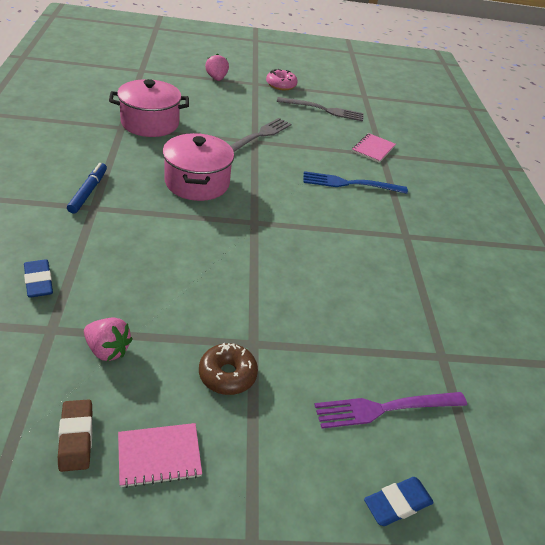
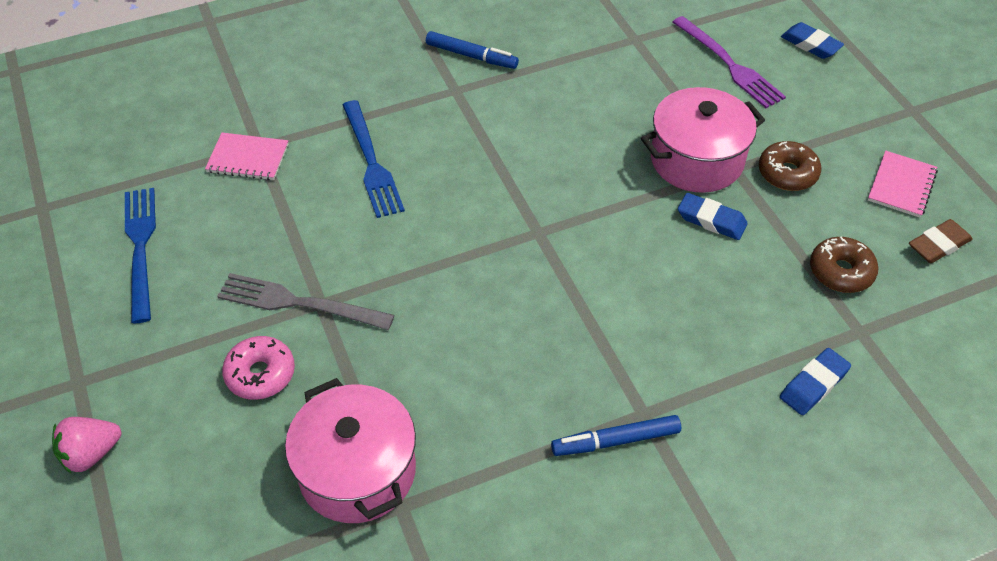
camera: 105 degrees left, 10 degrees up
(107, 350) = (841, 271): pink strawberry -> brown donut
(159, 456) = (901, 185): pink notebook -> pink notebook turned 60 degrees clockwise
(197, 183) = (494, 325): pink pot -> pink pot (696, 160)
(209, 303) = (711, 220): none -> blue eraser
(281, 85) = (62, 339): pink donut -> pink donut (260, 374)
(324, 110) = (141, 247): grey fork -> blue fork
(442, 255) = (471, 56): none -> blue marker

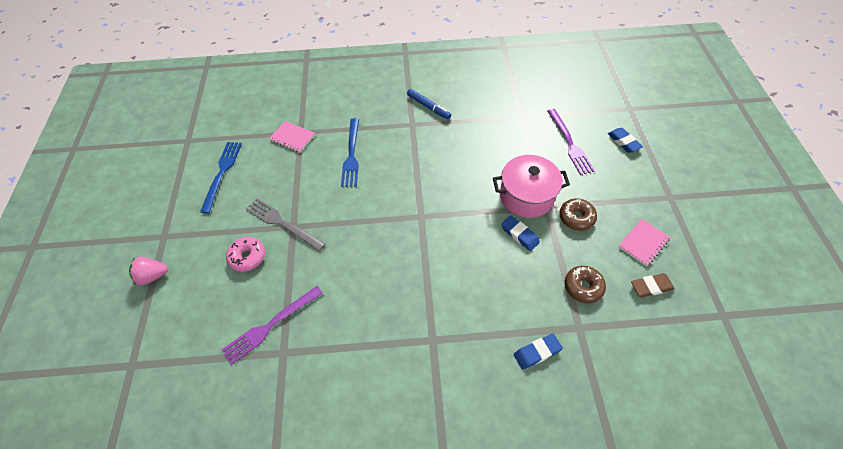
camera: 20 degrees right, 5 degrees up
(357, 471) = (270, 325): pink pot -> purple fork
(615, 440) = (410, 351): blue marker -> none

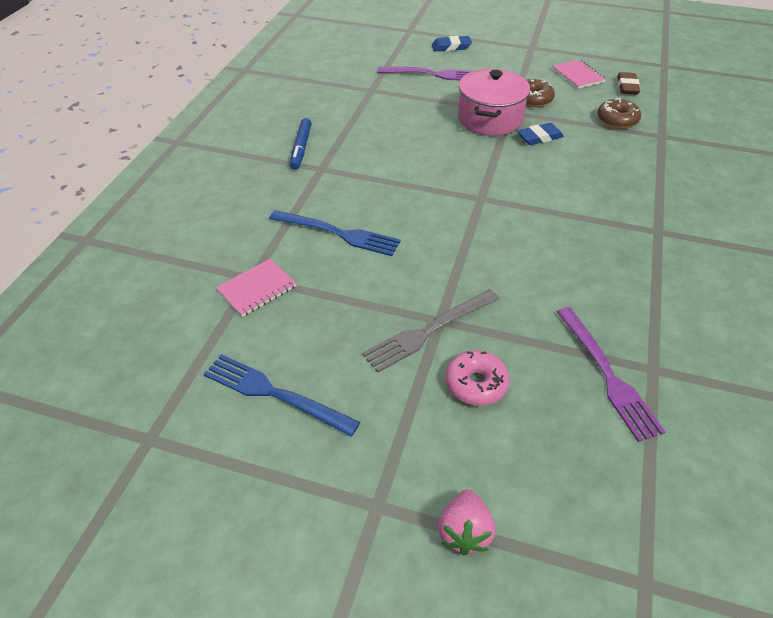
camera: 70 degrees left, 10 degrees down
(428, 107) = (301, 148): blue marker -> blue marker turned 120 degrees clockwise
(537, 352) = (685, 167): blue eraser -> none

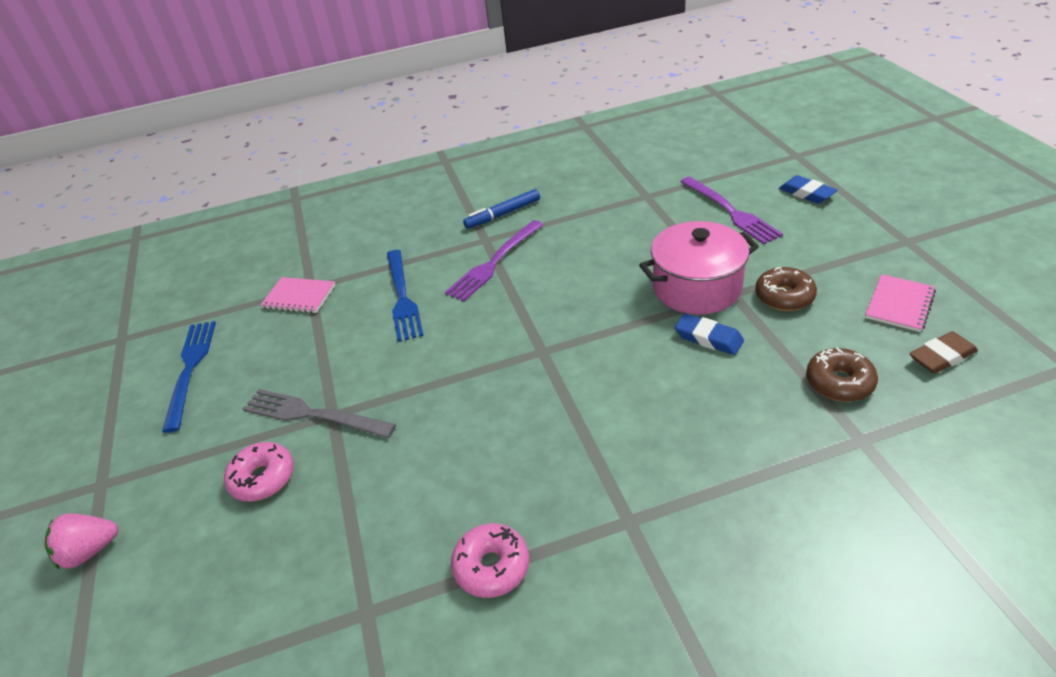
camera: 60 degrees right, 5 degrees down
(607, 375) = (331, 574): purple fork -> purple fork (494, 263)
(654, 297) = (491, 566): none -> pink donut

